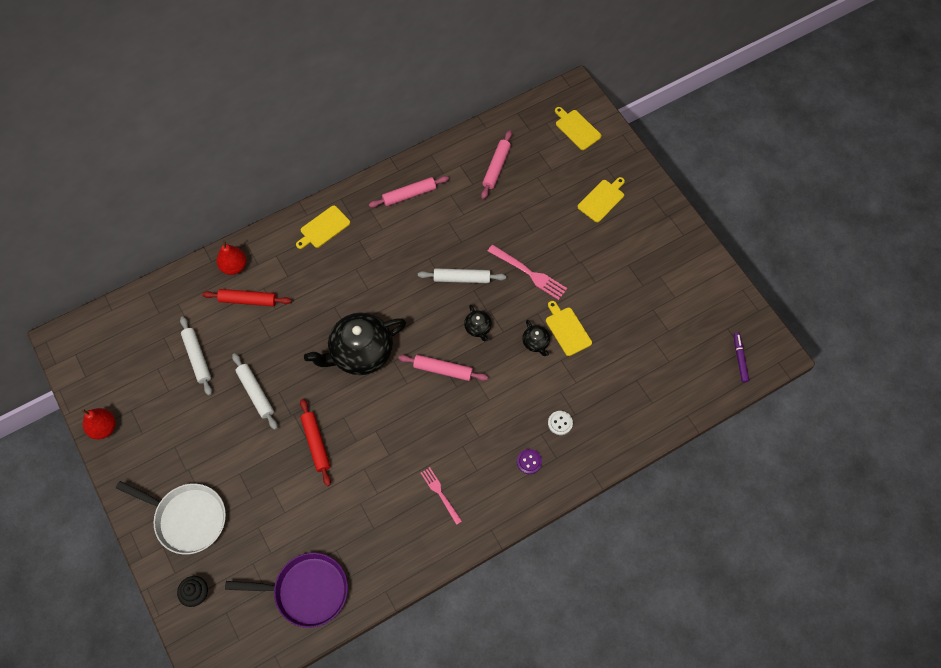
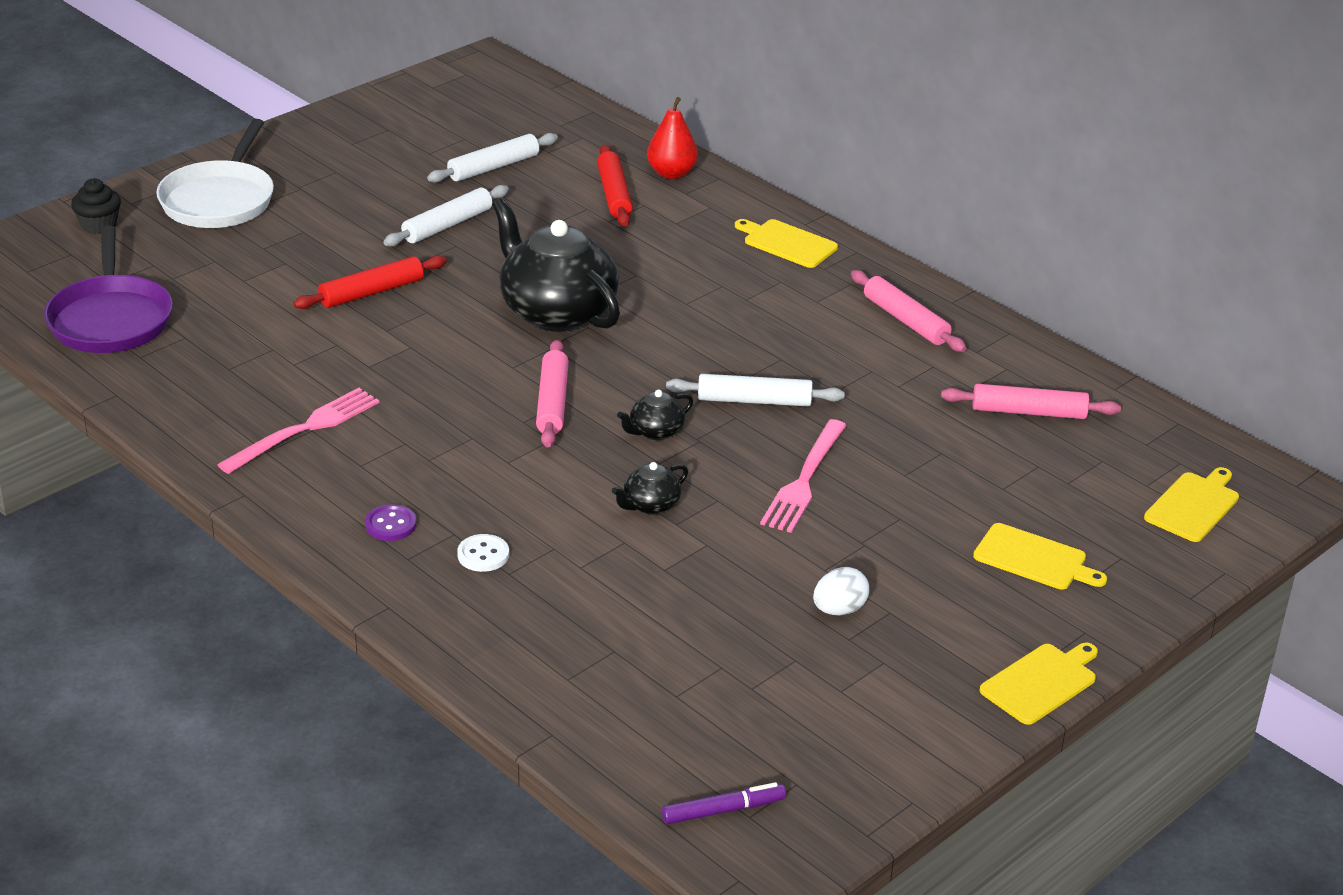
camera: 75 degrees right, 30 degrees down
(104, 428) = (353, 113): red pear -> none
(440, 493) = (305, 429): pink fork -> pink fork, size x1.52
(462, 278) = (754, 400): white rolling pin -> white rolling pin turned 75 degrees counterclockwise
(567, 329) = (696, 543): yellow cutting board -> yellow cutting board (1041, 682)
(623, 284) = (839, 610): none -> white egg

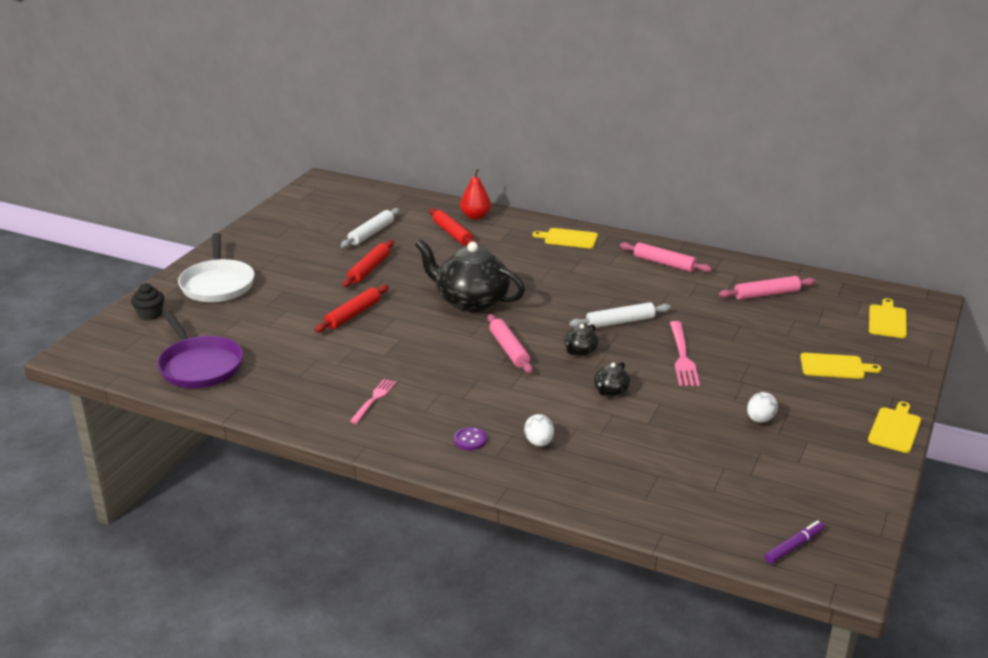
camera: 20 degrees left, 5 degrees down
(305, 429) = (374, 399): pink fork -> pink fork, size x0.66
(447, 225) = (369, 269): white rolling pin -> red rolling pin
(483, 555) = (539, 442): white button -> white egg

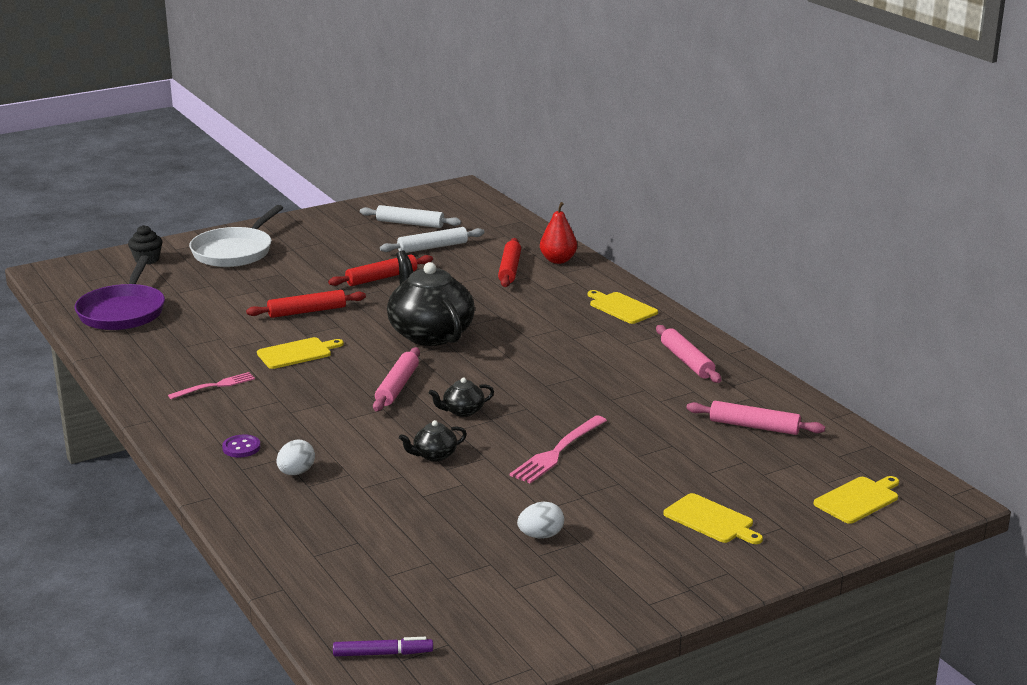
camera: 35 degrees right, 5 degrees down
(620, 322) = (546, 399): white rolling pin -> white rolling pin (410, 223)
(895, 428) = (676, 601): yellow cutting board -> yellow cutting board (297, 353)

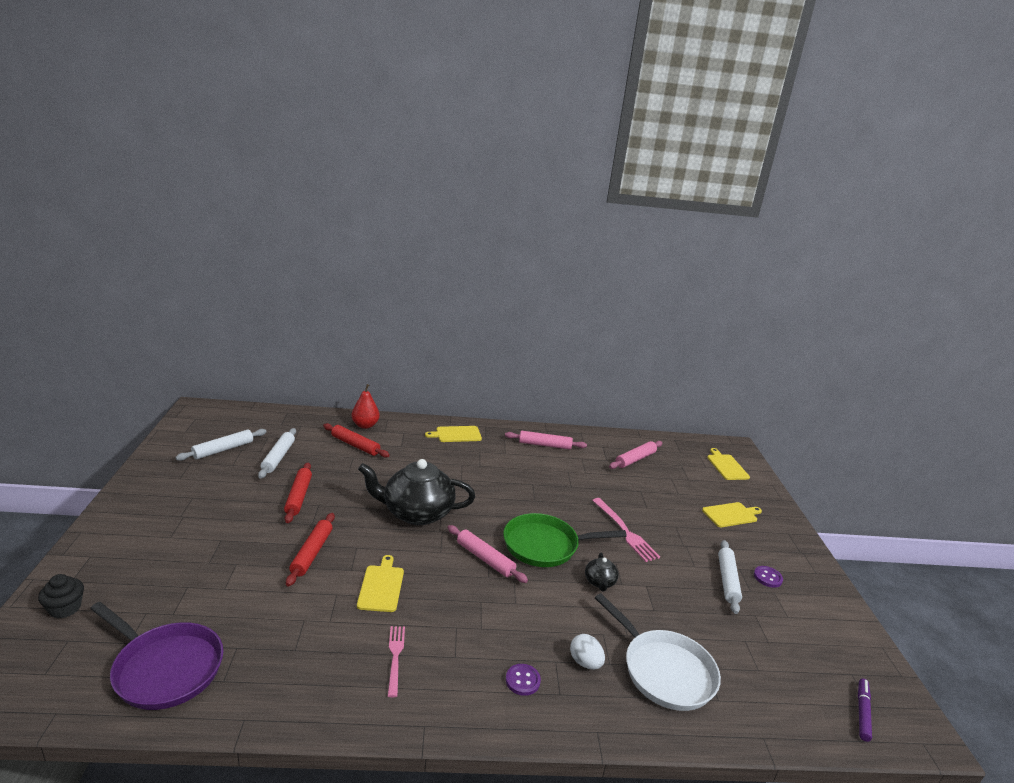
camera: 65 degrees left, 0 degrees up
(234, 251) = (137, 548): white pan -> white pan (664, 671)
(462, 411) = (545, 545): black teapot -> green pan
(541, 536) = (727, 580): white egg -> white rolling pin
(585, 565) = (767, 577): none -> purple button

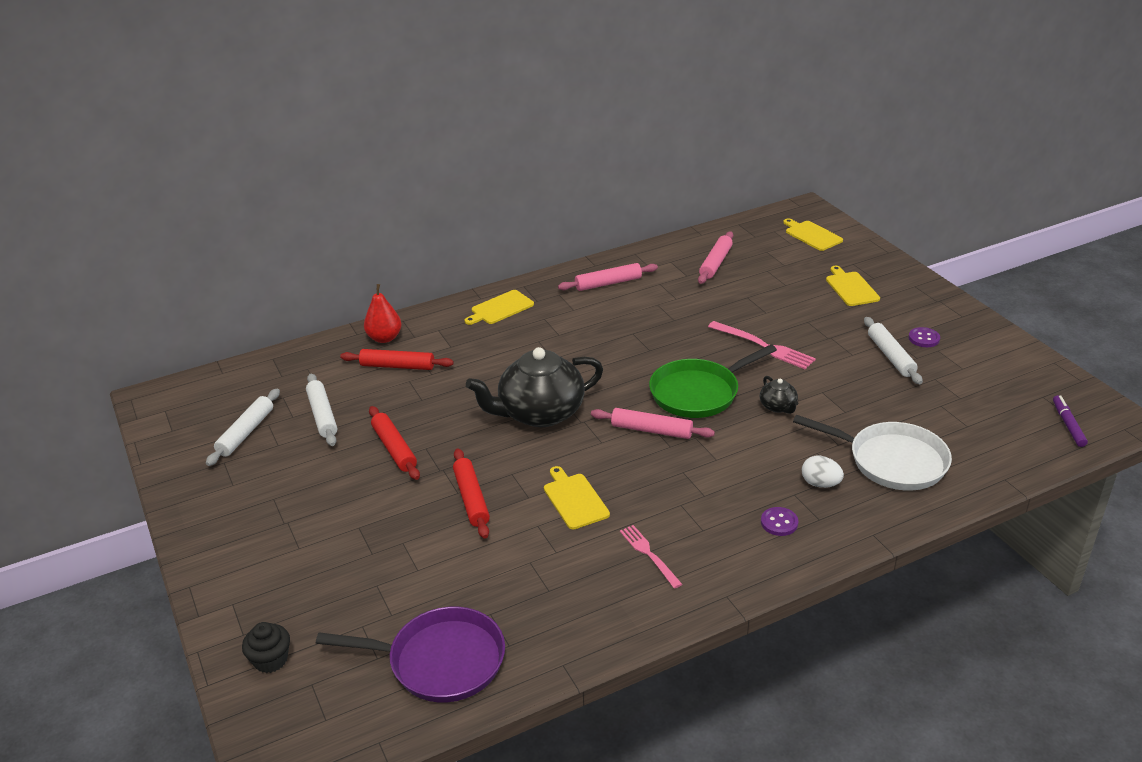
camera: 20 degrees left, 10 degrees up
(731, 515) = (851, 288): yellow cutting board -> yellow cutting board turned 60 degrees counterclockwise

